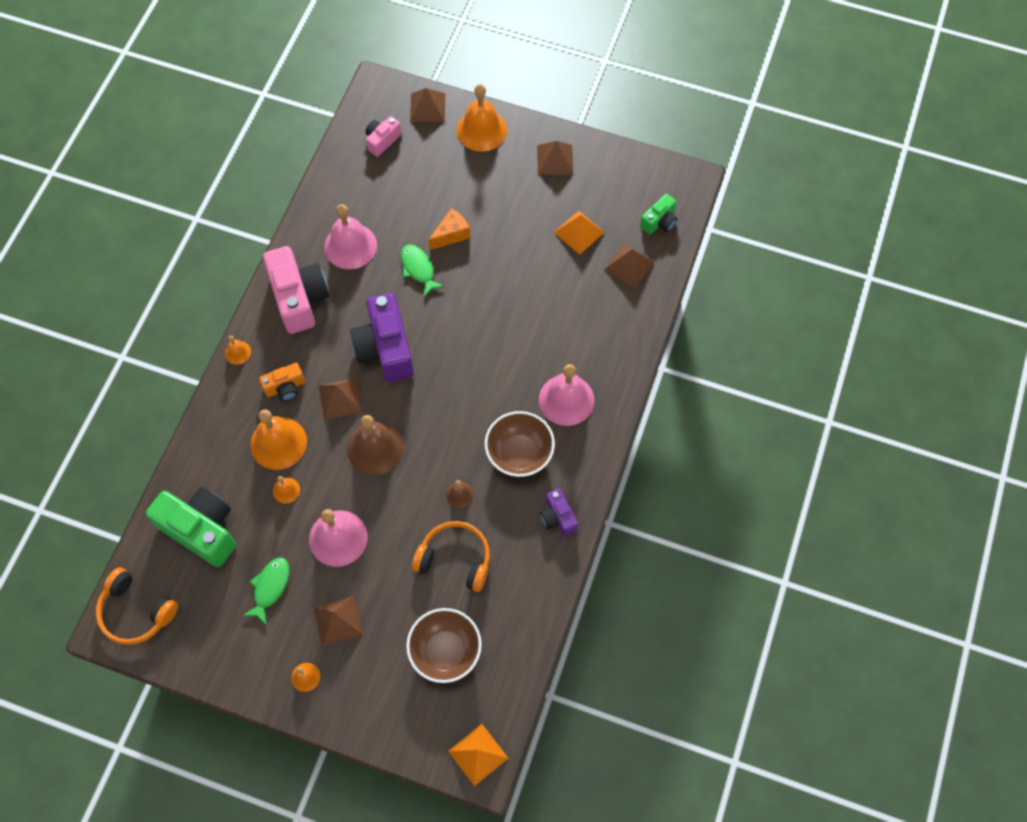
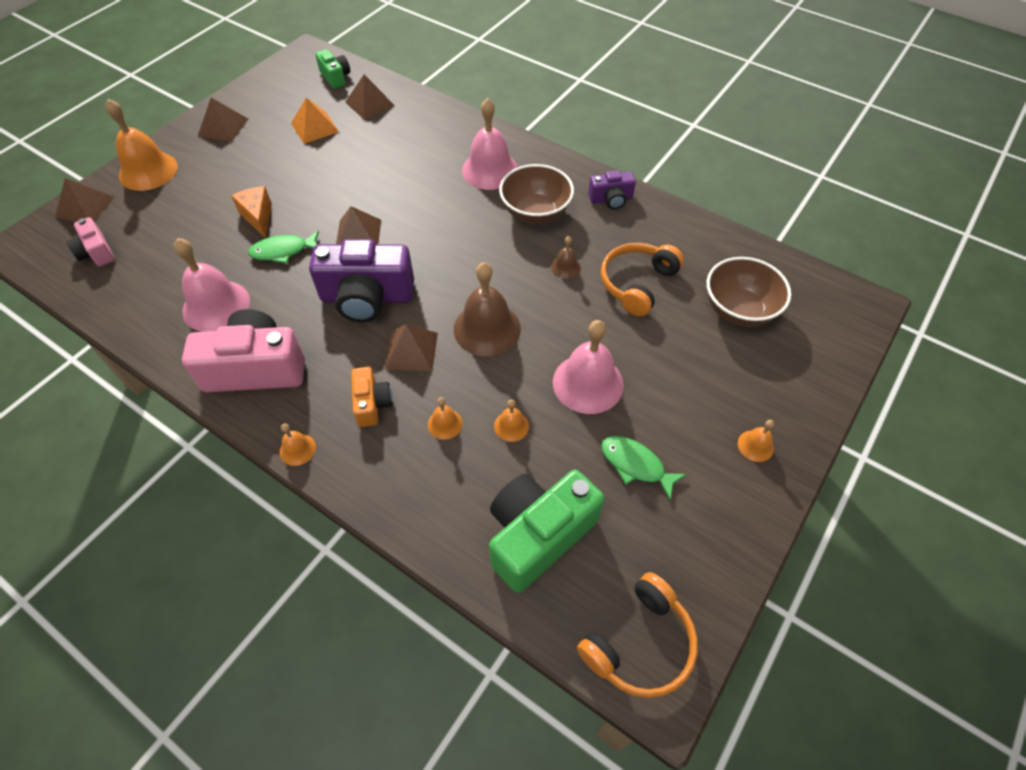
camera: 75 degrees left, 10 degrees down
(278, 443) = (445, 424): orange bell -> orange bell, size x0.48
(338, 621) = (690, 401): brown pyramid -> brown pyramid (358, 235)
(478, 754) = (850, 304): orange pyramid -> none

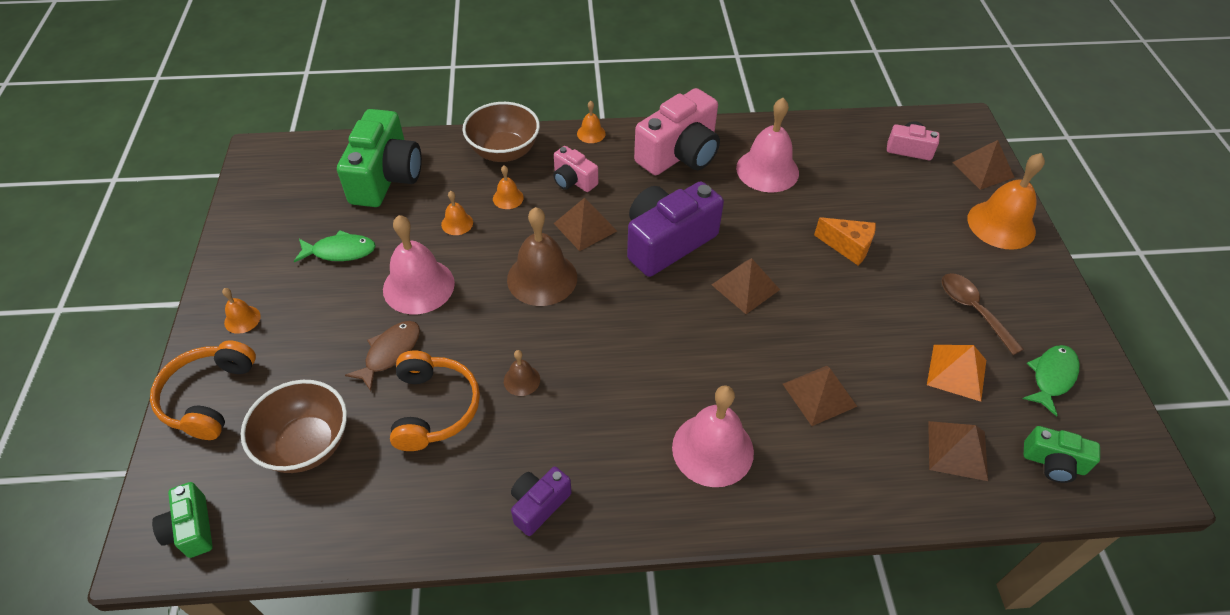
camera: 140 degrees right, 5 degrees down
(223, 127) = (1031, 308): brown pyramid -> brown pyramid (819, 394)
(253, 144) = (973, 310): none -> brown spoon
(283, 251) = (783, 234): green fish -> green fish (1051, 377)
(372, 404) = (573, 180): orange camera -> pink camera
(535, 213) = (607, 424): brown bowl -> brown bowl (504, 151)
(639, 643) = (284, 164): orange headphones -> orange headphones (209, 397)
(645, 340) = (390, 353): none -> brown fish
(835, 302) = (191, 529): none -> green camera

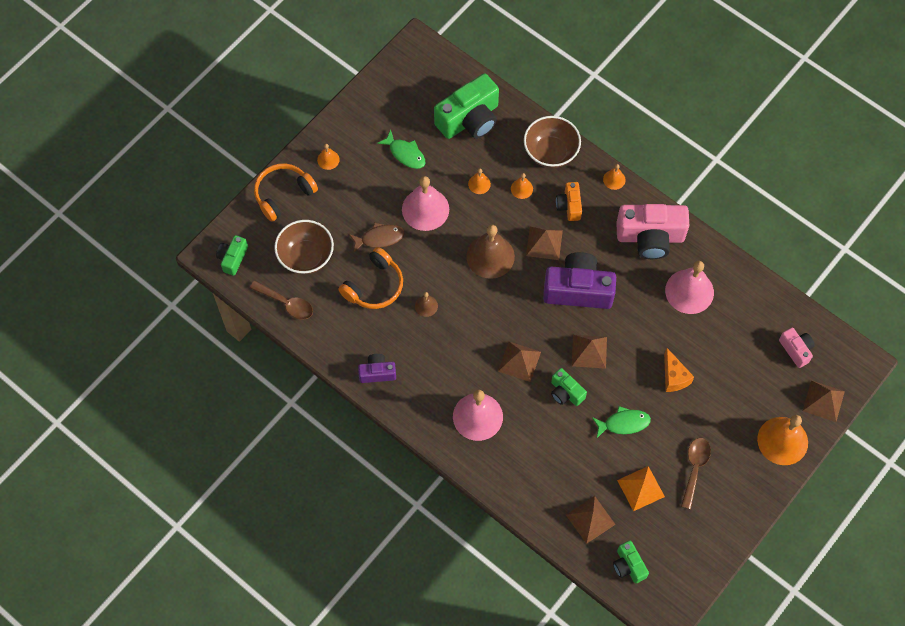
camera: 45 degrees right, 15 degrees up
(328, 523) = (286, 303): none -> brown spoon
(573, 180) = (569, 206): pink camera -> orange camera
(772, 344) = (565, 392): none -> green camera
(819, 394) = (558, 437): brown pyramid -> brown pyramid (519, 361)
(1051, 377) = (686, 534): green fish -> green fish (623, 423)

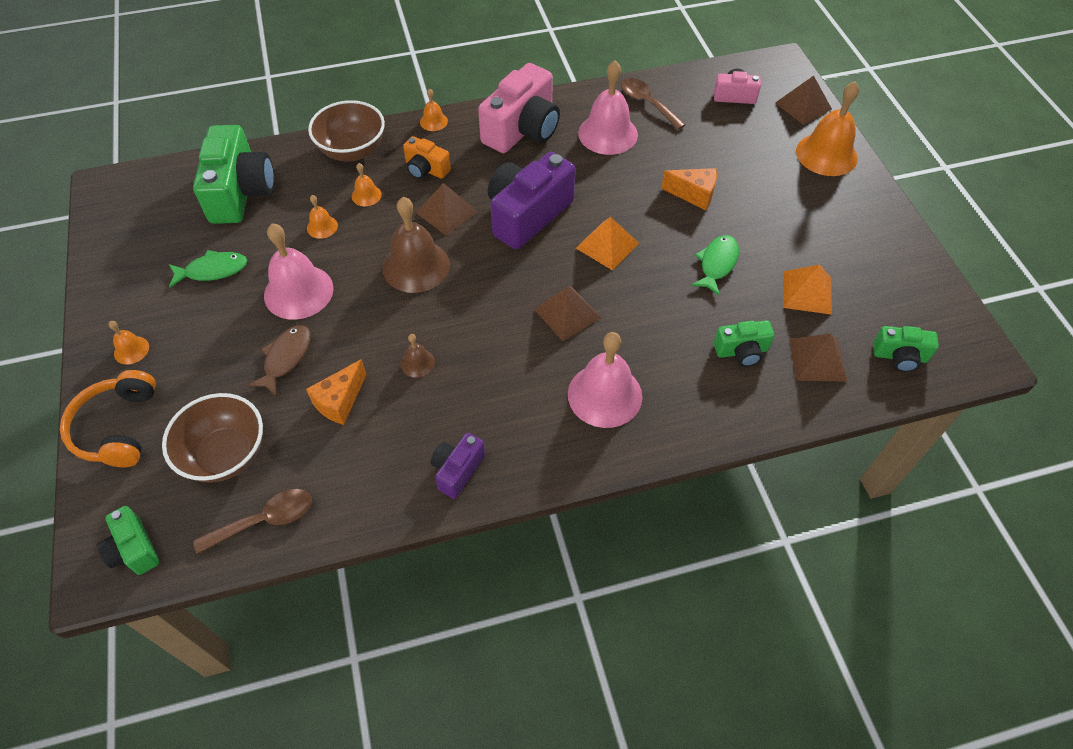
camera: 55 degrees left, 10 degrees down
(374, 286) = (340, 401): orange headphones -> orange cheese
(565, 392) = (640, 293): green camera -> green camera (741, 351)
(589, 351) = (607, 245): brown pyramid -> orange pyramid
(694, 468) = (813, 235): brown spoon -> brown spoon (647, 103)

